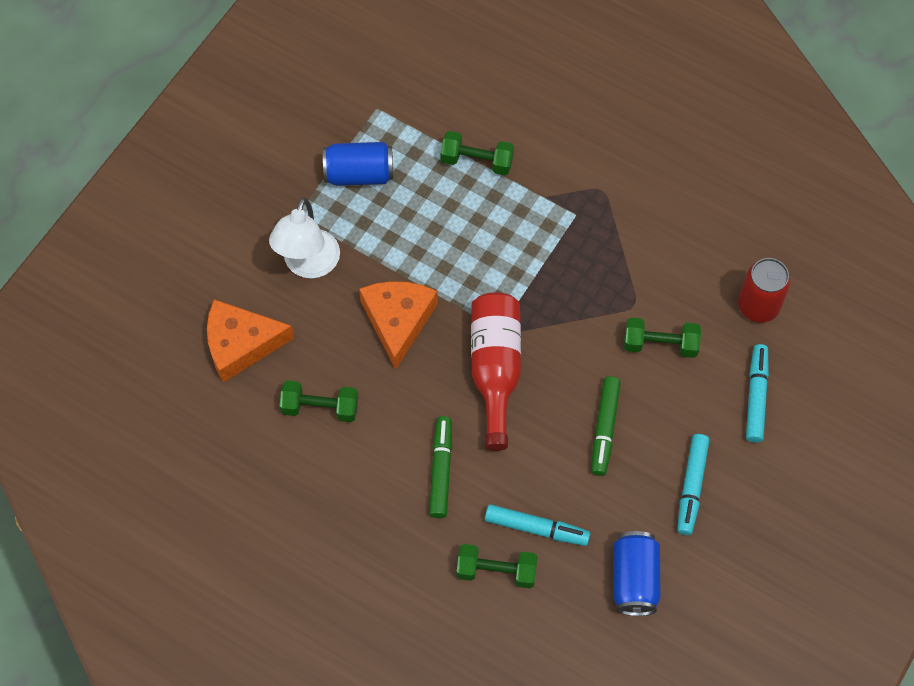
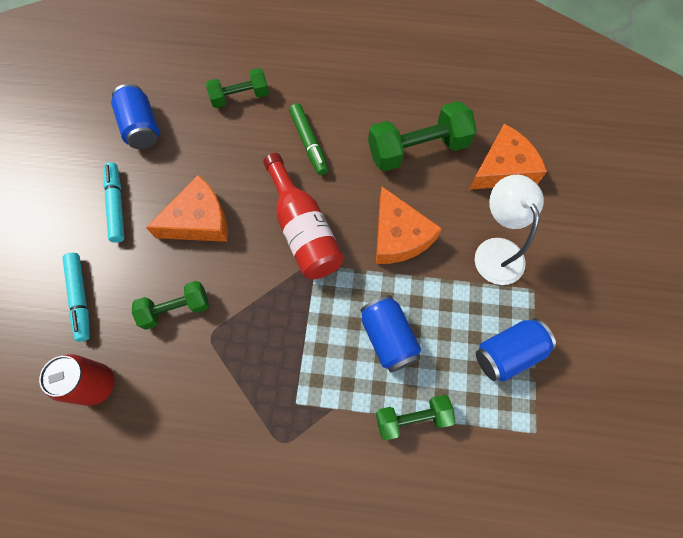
camera: 155 degrees right, 5 degrees up
(320, 408) = (418, 149): green dumbbell -> green dumbbell, size x1.63
(462, 232) = (388, 338): none -> blue can
(536, 528) = (223, 133): turquoise marker -> none
(604, 429) = (199, 220): green marker -> orange cheese

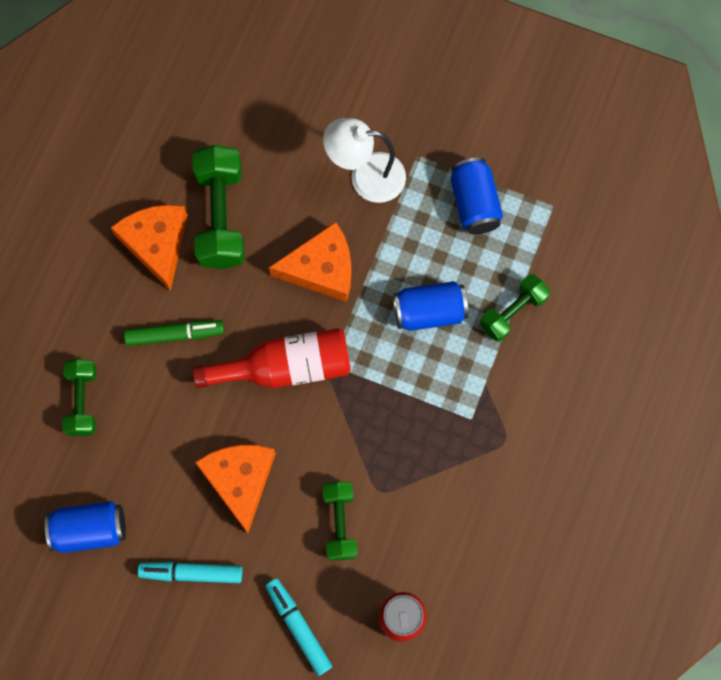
camera: 75 degrees left, 5 degrees up
(80, 298) = (298, 627): turquoise marker -> turquoise marker turned 120 degrees counterclockwise
(412, 418) = (512, 312): green dumbbell -> green dumbbell turned 45 degrees clockwise
(503, 168) = (273, 135): orange cheese -> orange cheese (157, 244)

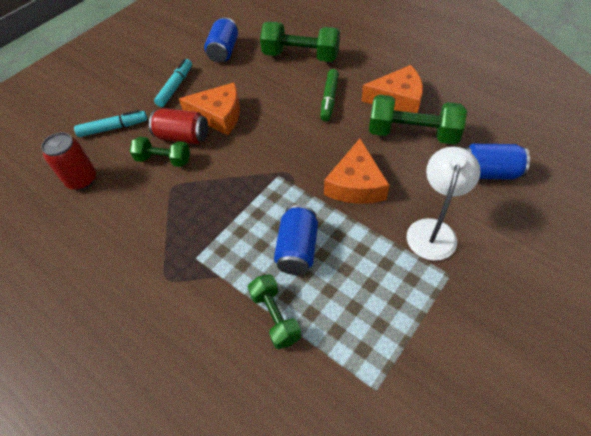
camera: 110 degrees right, 20 degrees down
(83, 401) = (300, 56): green dumbbell -> green dumbbell, size x1.63
(285, 367) = (285, 150): red bottle -> none
(293, 514) = (183, 137): none -> red can
(474, 203) = (392, 312): blue can -> blue can (488, 172)

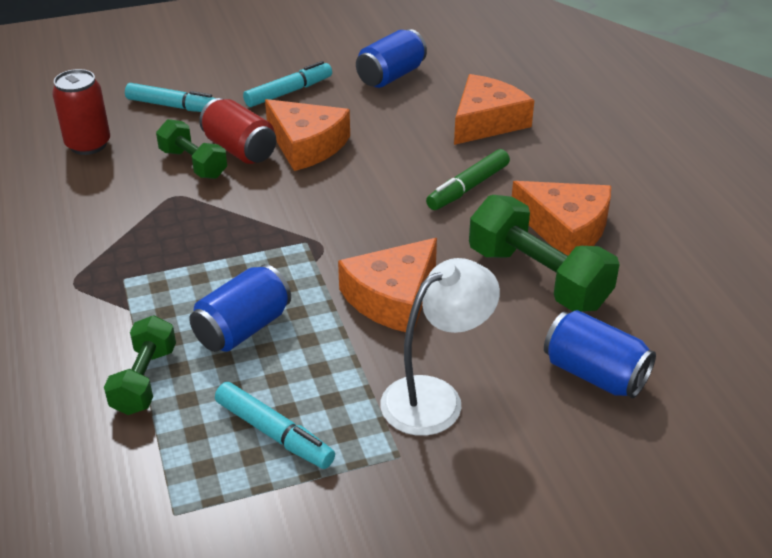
camera: 30 degrees right, 15 degrees down
(300, 56) = (486, 122): green dumbbell -> orange cheese
(378, 303) = (274, 433): none -> turquoise marker

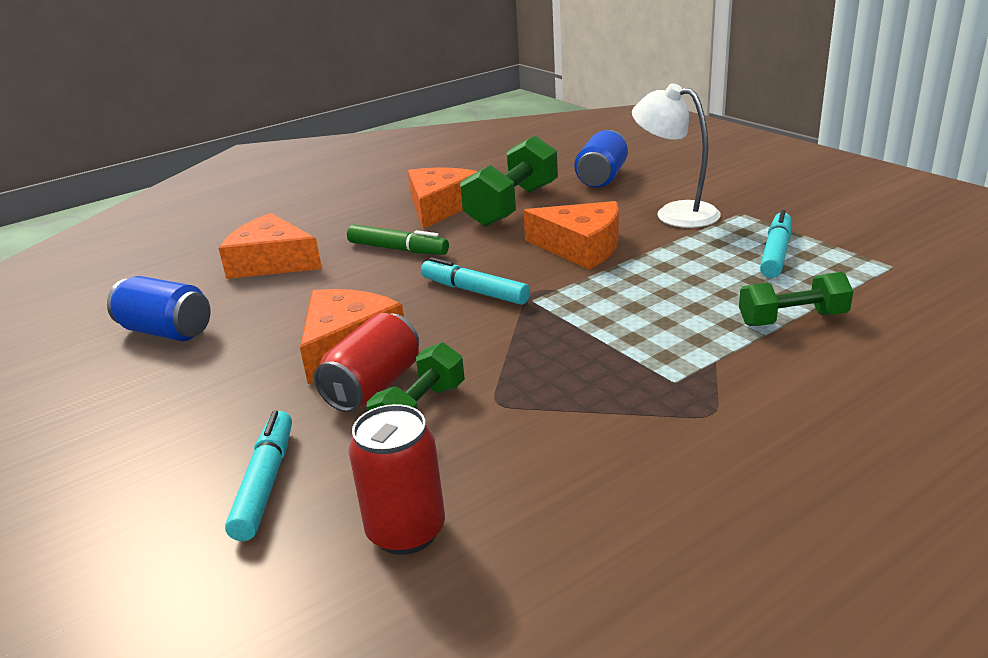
camera: 105 degrees left, 10 degrees down
(243, 329) = (680, 295): blue can -> none
(289, 92) = (212, 392): turquoise marker -> turquoise marker (474, 291)

